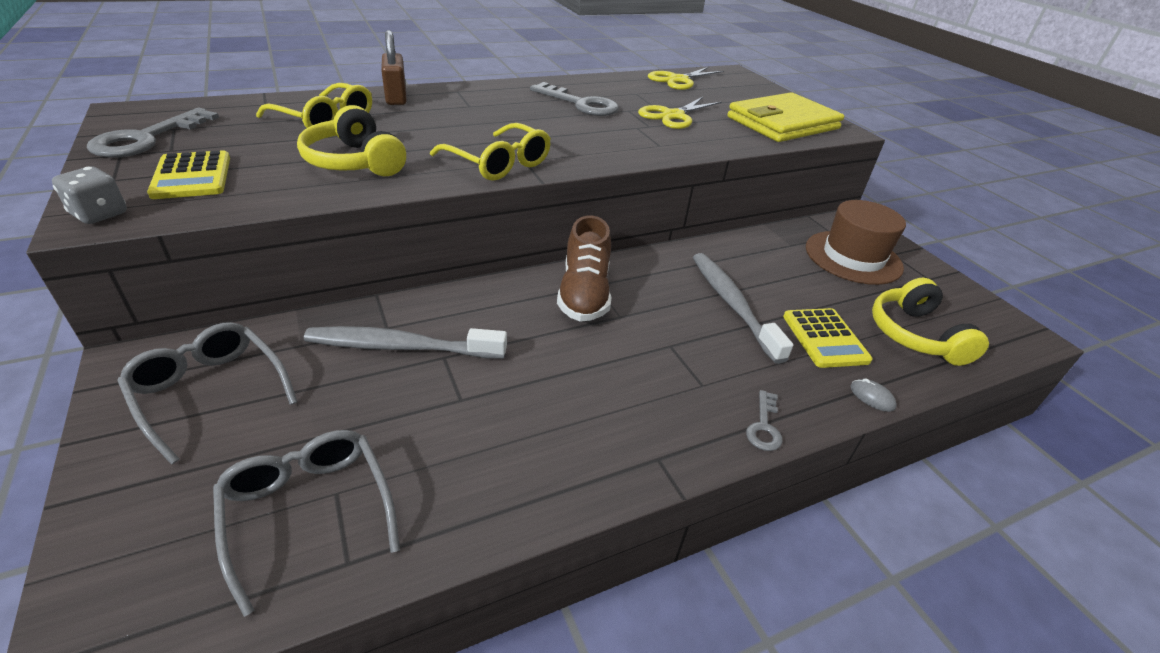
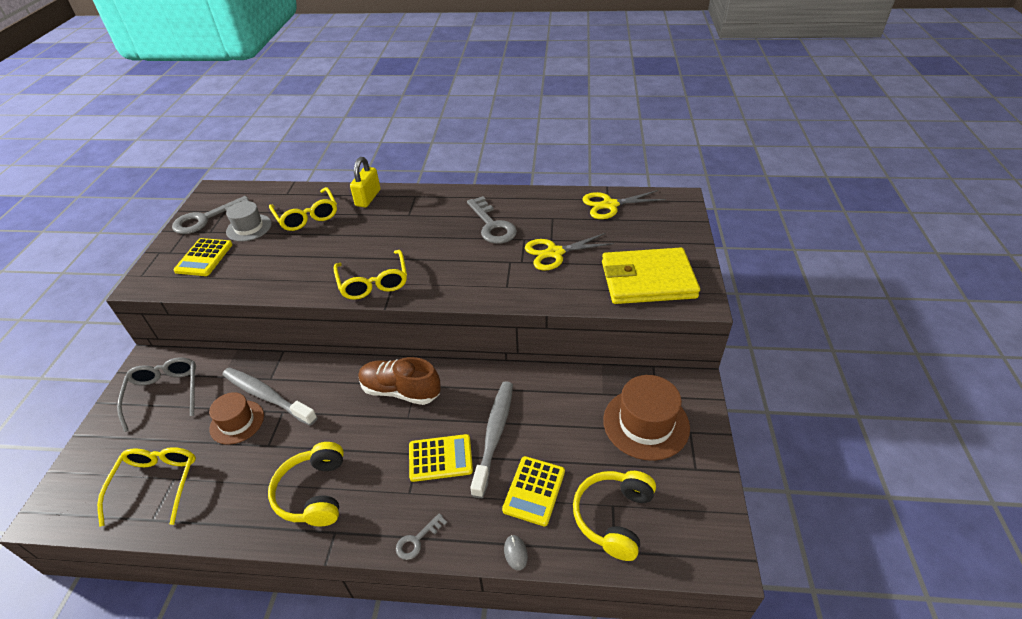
camera: 35 degrees right, 5 degrees up
(99, 214) = (147, 280): grey dice -> none
(240, 139) = (249, 228): none -> grey hat
(308, 512) = (156, 484): grey glasses -> yellow glasses
(354, 162) = (291, 262): yellow headphones -> yellow headphones (314, 493)
(382, 389) = (237, 422): none -> brown hat
(396, 97) = (368, 198): brown padlock -> yellow padlock
(584, 294) = (400, 391): brown shoe -> brown shoe turned 75 degrees clockwise
(700, 341) = (440, 458): none -> yellow calculator

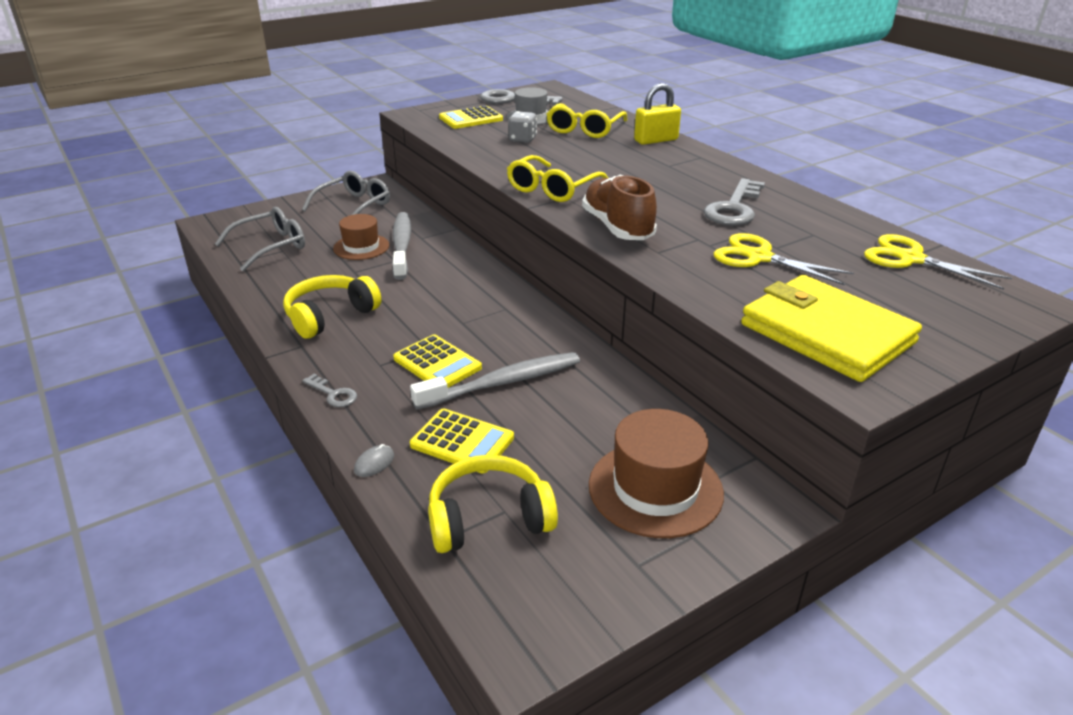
camera: 50 degrees right, 10 degrees down
(156, 484) = (270, 246): yellow glasses -> grey glasses
(279, 252) = (522, 139): none -> grey dice
(400, 391) = (488, 304): brown shoe -> brown shoe (617, 227)
(417, 540) = (333, 394): grey key -> grey key turned 150 degrees counterclockwise
(534, 491) = (462, 441): yellow calculator -> yellow calculator turned 135 degrees counterclockwise

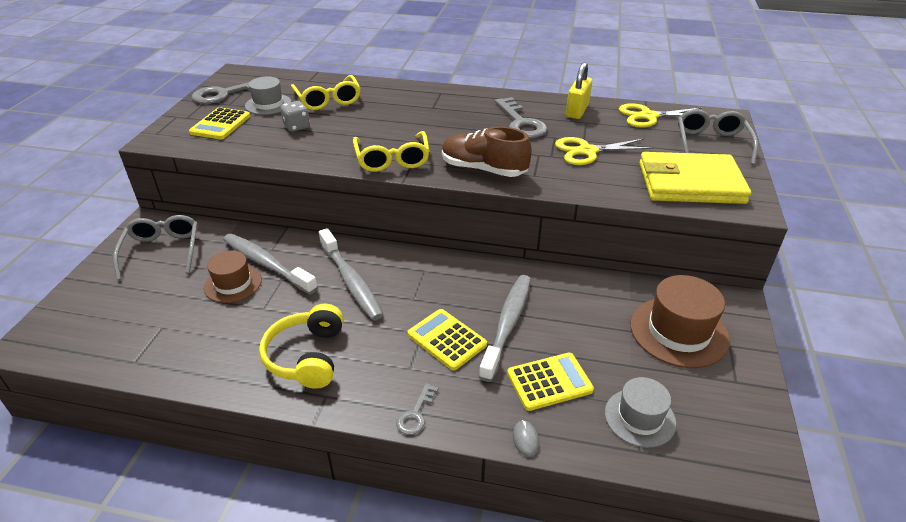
camera: 45 degrees left, 5 degrees up
(270, 246) = (143, 330): grey glasses -> grey glasses (711, 143)
(333, 394) = (415, 414): grey key -> grey key turned 120 degrees clockwise
(437, 363) = (447, 339): yellow calculator -> yellow calculator turned 135 degrees counterclockwise
(438, 286) = (351, 281): none -> grey toothbrush
(489, 518) = (639, 418): yellow headphones -> grey hat
(656, 140) = (391, 90): yellow padlock -> yellow padlock (577, 111)

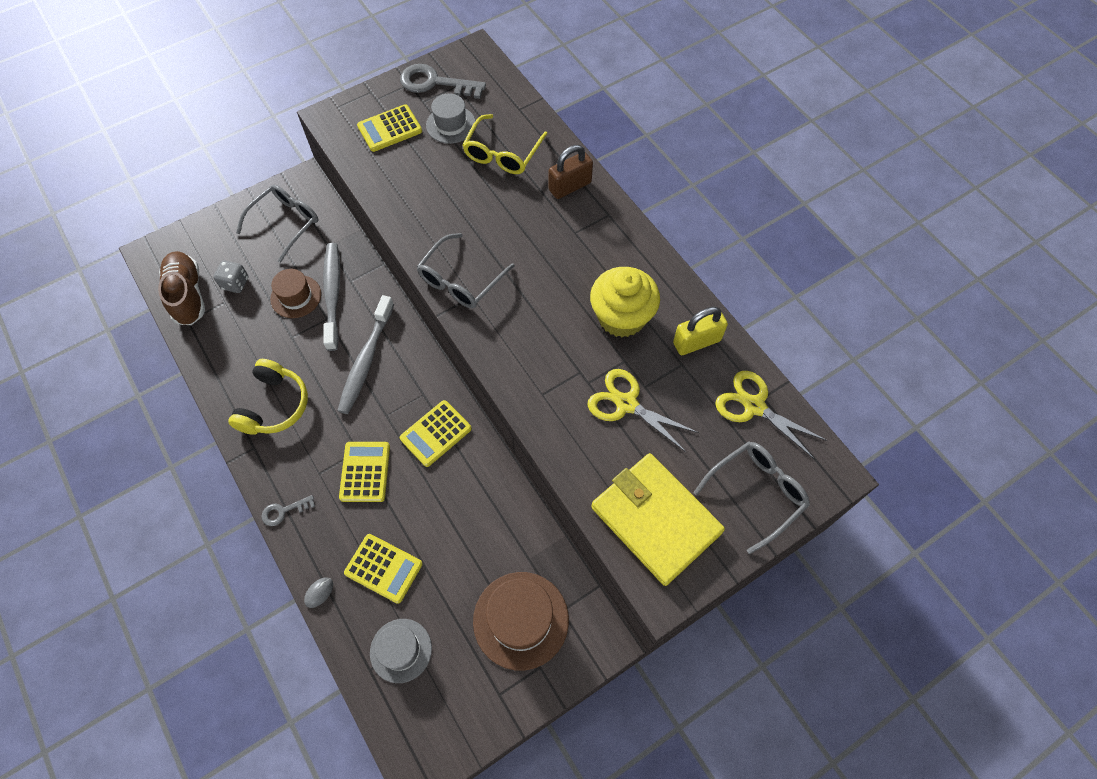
camera: 45 degrees right, 25 degrees up
(297, 127) = (439, 176): grey dice -> grey dice (235, 283)
(307, 356) = (274, 405): yellow headphones -> yellow headphones turned 150 degrees clockwise
(392, 159) = (461, 280): yellow glasses -> grey glasses
(397, 93) = (570, 186): none -> brown padlock
(466, 283) = (436, 433): none -> yellow calculator
(483, 169) = (512, 353): brown shoe -> brown shoe (188, 295)
(507, 324) = (417, 497): grey toothbrush -> none
(520, 123) = (621, 317): grey key -> yellow cupcake

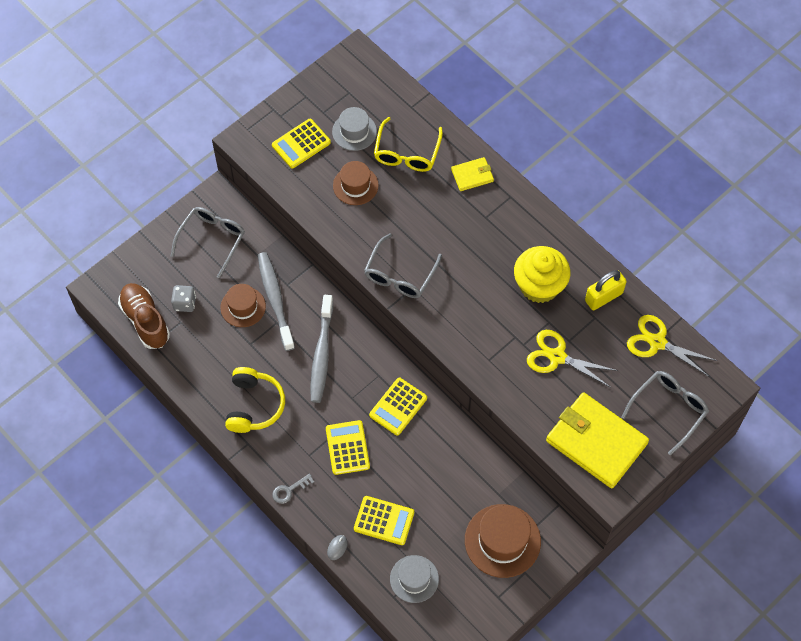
camera: 10 degrees left, 0 degrees up
(435, 83) = (329, 92): grey key -> none
(437, 178) = (355, 185): none -> brown hat
(570, 186) = (472, 175): brown padlock -> yellow wallet

